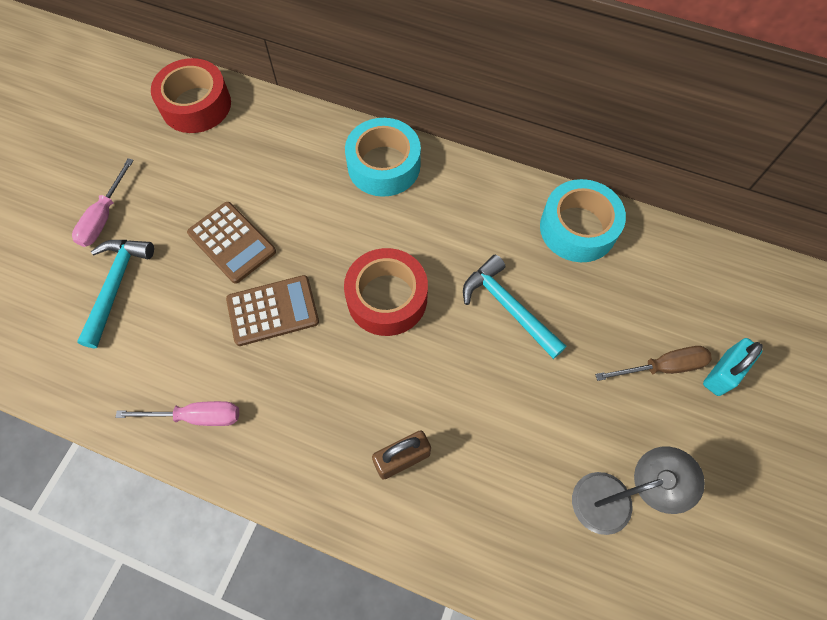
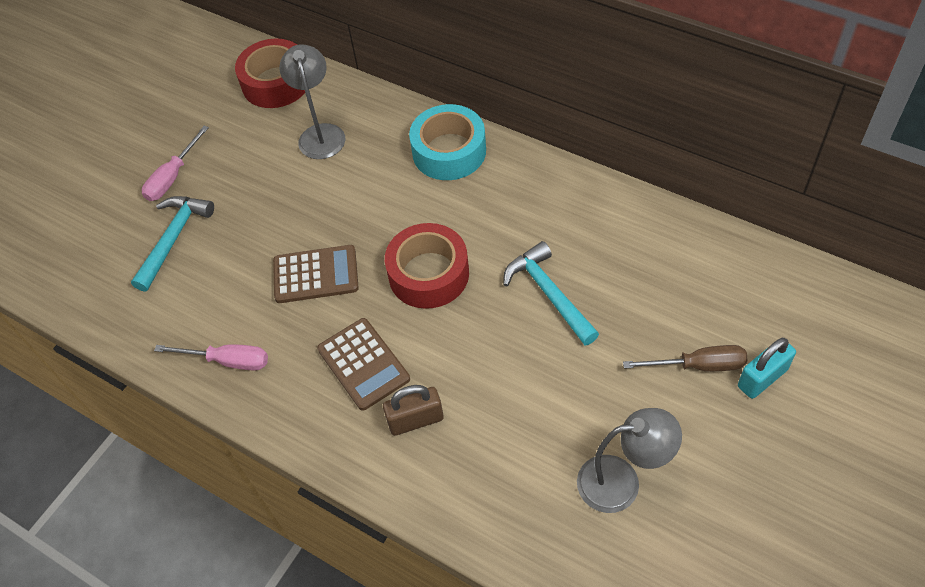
camera: 15 degrees right, 10 degrees down
(232, 242) = (288, 210): brown calculator -> brown calculator (363, 364)
(251, 156) = (320, 133): none -> grey lamp
(578, 228) = (636, 226): turquoise tape -> none

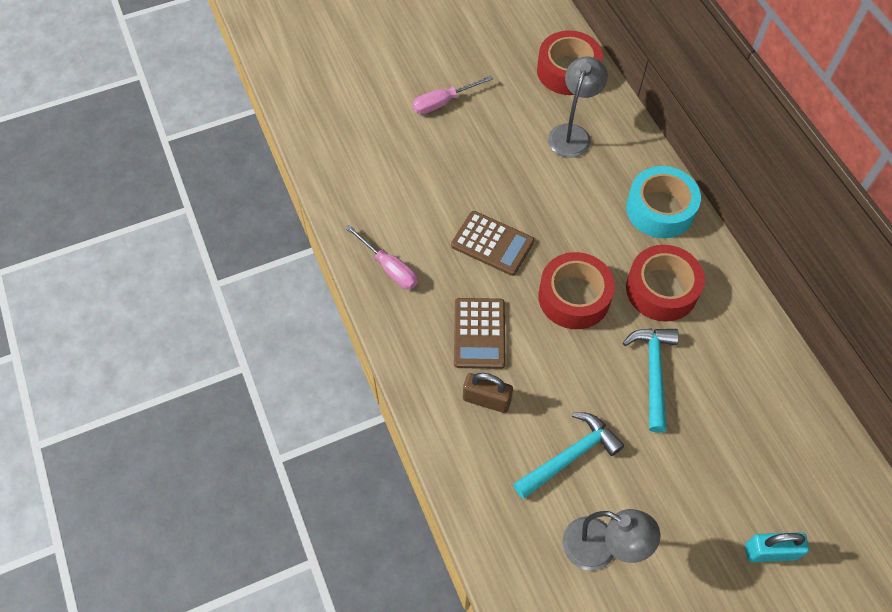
camera: 30 degrees right, 5 degrees up
(174, 238) = (413, 151): turquoise hammer -> turquoise hammer (570, 456)
(502, 218) = (661, 289): none -> red tape
(698, 365) = (727, 507): brown screwdriver -> none

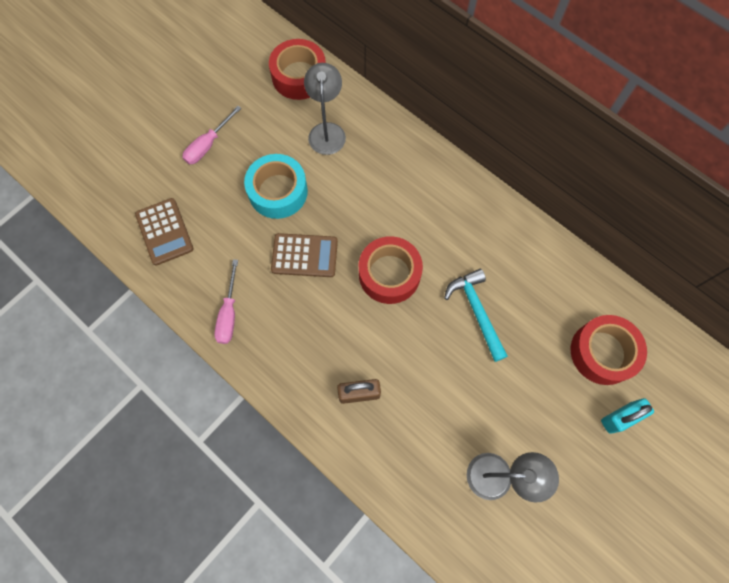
camera: 25 degrees left, 10 degrees up
(389, 268) = (229, 313): pink screwdriver -> pink screwdriver turned 75 degrees clockwise
(479, 333) = (328, 339): brown calculator -> brown calculator (164, 232)
(570, 456) = (444, 410): turquoise hammer -> none
(660, 209) = (423, 170): turquoise tape -> turquoise tape (278, 191)
(661, 289) = (453, 238): red tape -> red tape (602, 352)

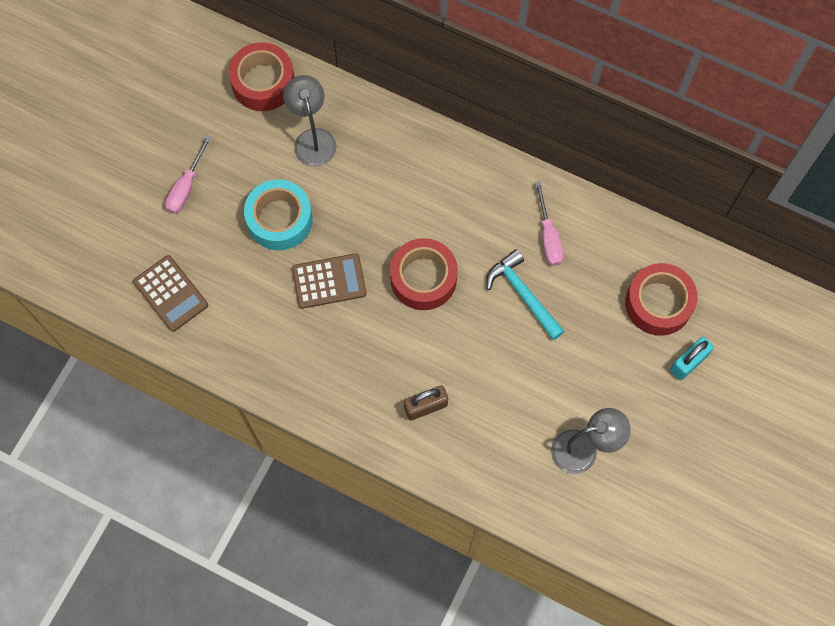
camera: 15 degrees left, 0 degrees up
(229, 313) = (268, 361): pink screwdriver -> pink screwdriver (548, 236)

